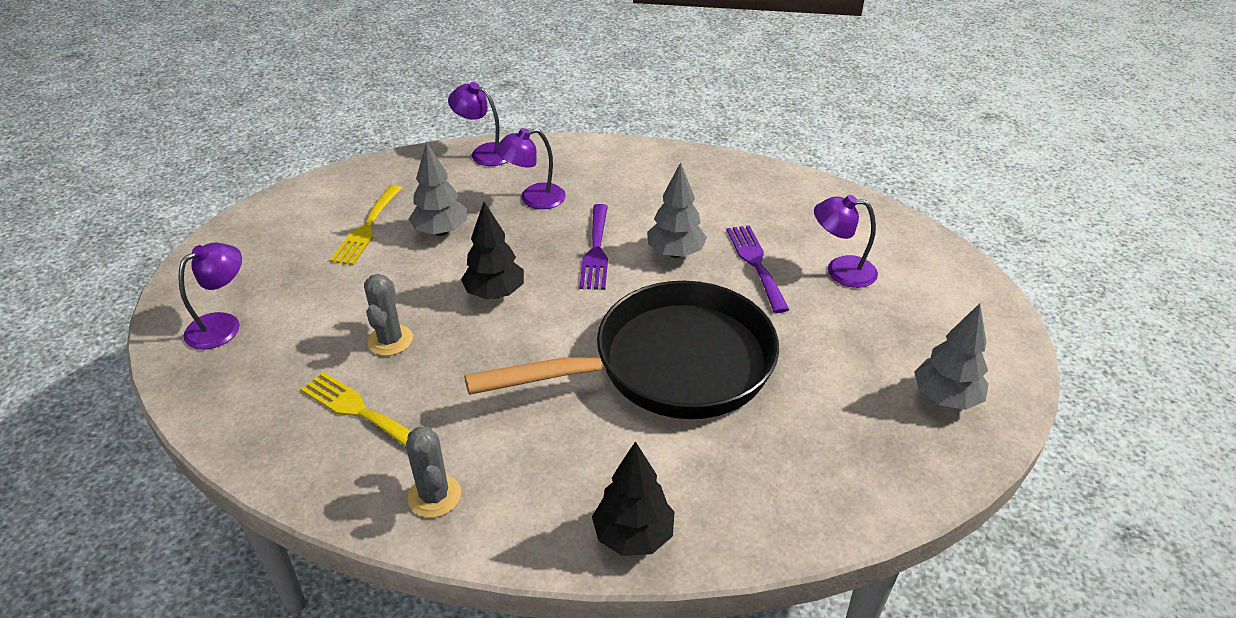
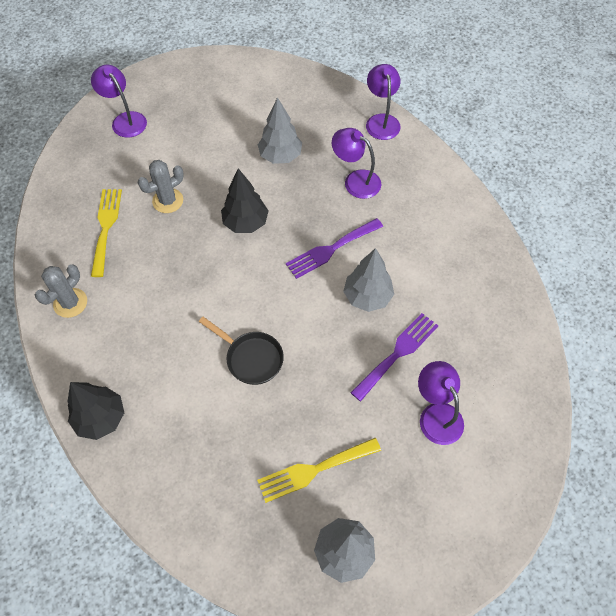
camera: 55 degrees right, 20 degrees up
(223, 325) = (125, 120): purple lamp -> purple lamp turned 135 degrees counterclockwise
(367, 228) = (252, 119): yellow fork -> yellow fork (314, 470)
(669, 365) = (251, 358): black pan -> black pan, size x0.41

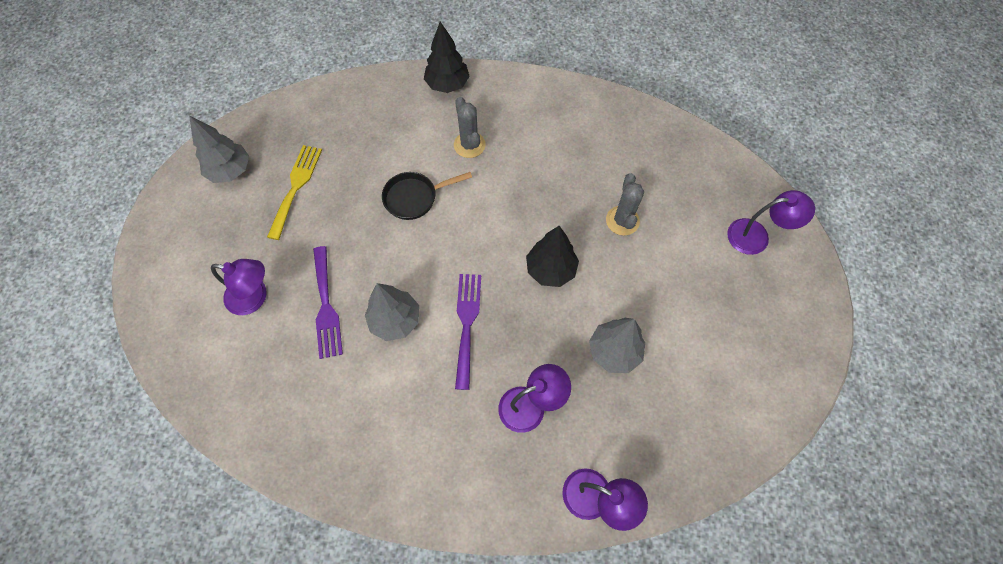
camera: 125 degrees right, 5 degrees up
(70, 303) = (562, 106): grey cactus -> grey cactus (469, 145)
(106, 227) = (624, 161): yellow fork -> none

